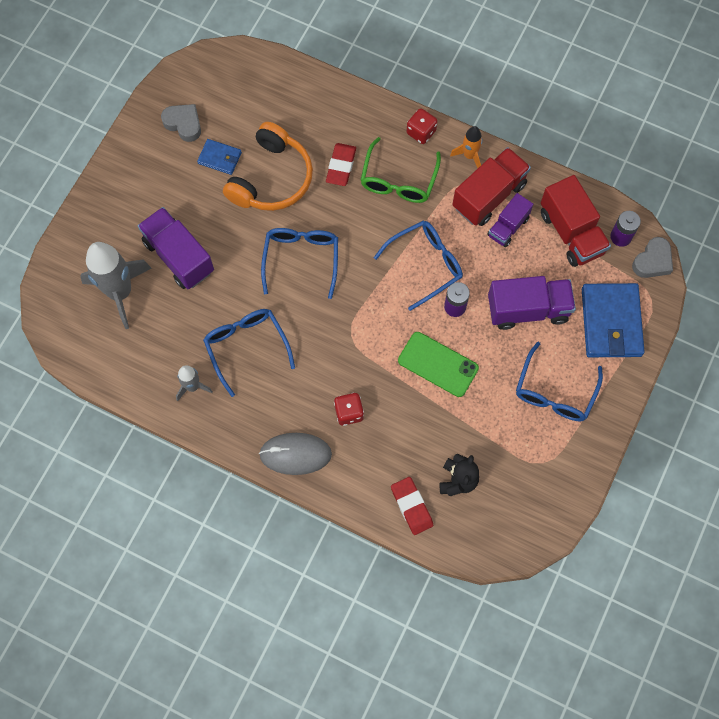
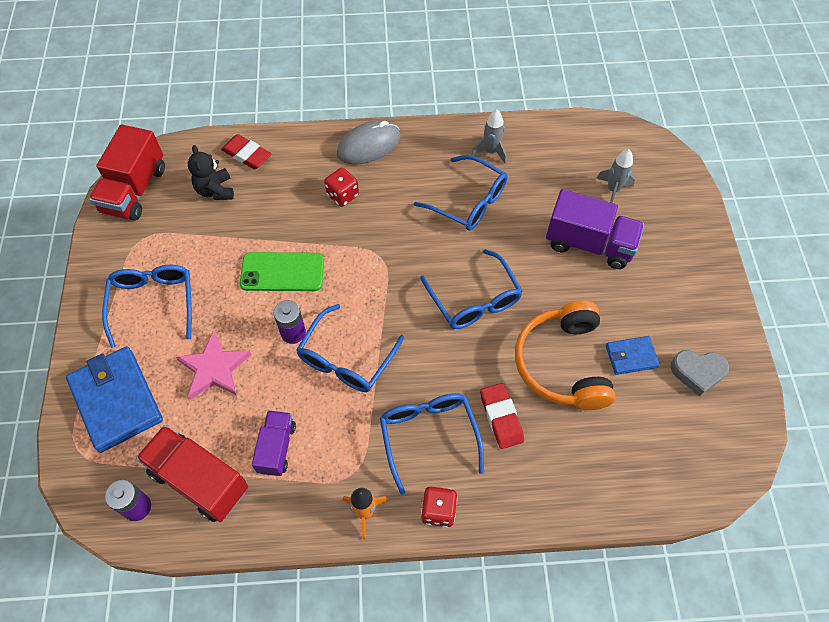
camera: 150 degrees right, 10 degrees down
(120, 292) = (613, 190): grey rocket -> grey rocket, size x0.51
(398, 180) = (429, 436): green glasses -> blue glasses
(489, 195) = (316, 474): red truck -> red truck (134, 190)
(528, 309) = (214, 368): purple truck -> pink star
(652, 261) = (88, 496): grey heart -> none

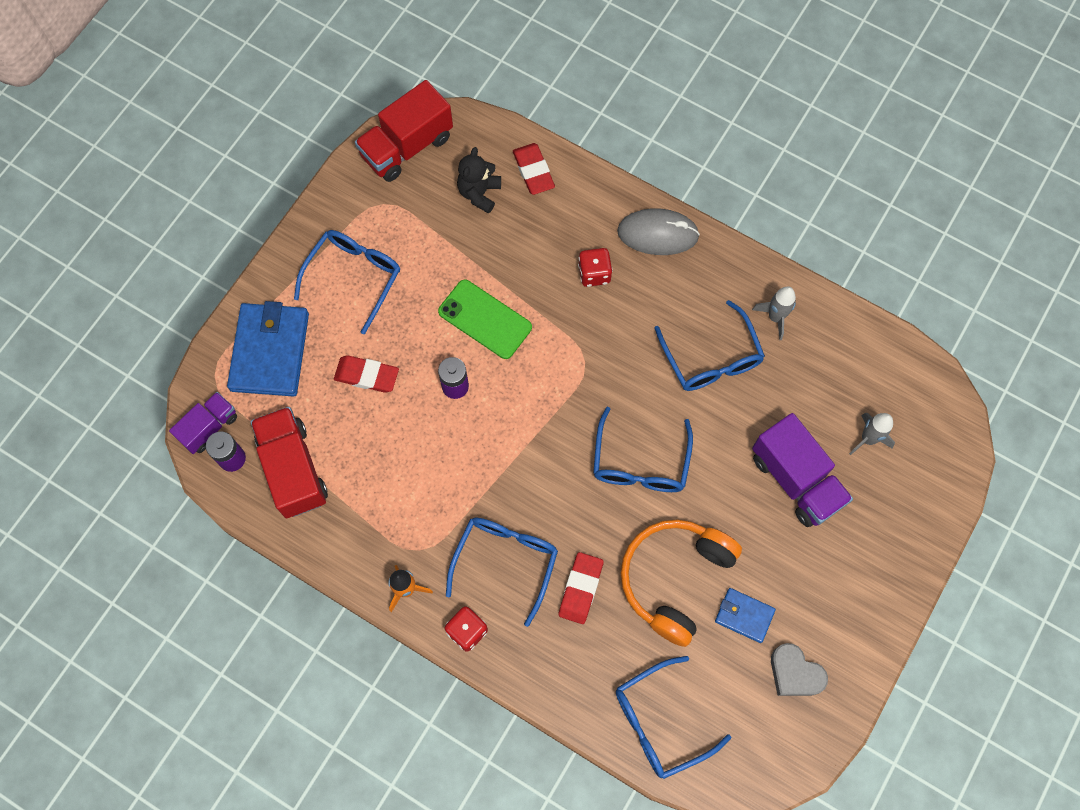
camera: 35 degrees right, 10 degrees up
(214, 368) = (367, 375): pink star -> red eraser
(276, 448) = (372, 484): purple truck -> purple truck (209, 427)
(346, 359) = (484, 443): blue glasses -> blue glasses (660, 722)

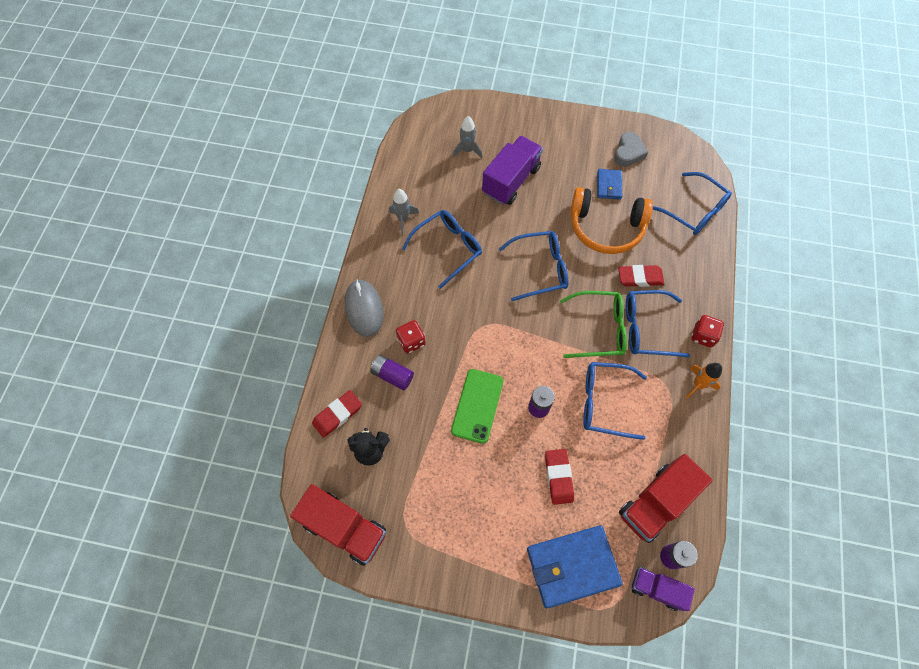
camera: 110 degrees left, 5 degrees down
(354, 277) = (480, 523): blue glasses -> blue glasses (604, 402)
(527, 501) = (599, 329): none -> green glasses
(558, 240) = (392, 375): none -> purple battery

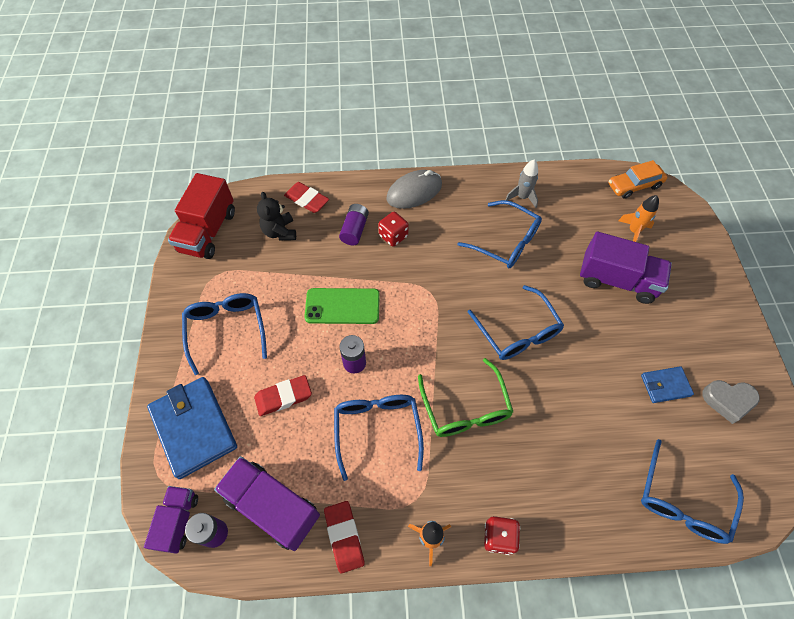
camera: 75 degrees right, 5 degrees down
(420, 131) = (634, 185): none -> orange car
(467, 150) = (633, 231): grey rocket -> orange rocket
(606, 227) = (603, 392): orange headphones -> none
(640, 278) = (550, 444): red eraser -> red eraser (344, 537)
(646, 328) = (485, 462): blue glasses -> blue glasses (226, 330)
(656, 503) = (272, 506): red truck -> purple truck

